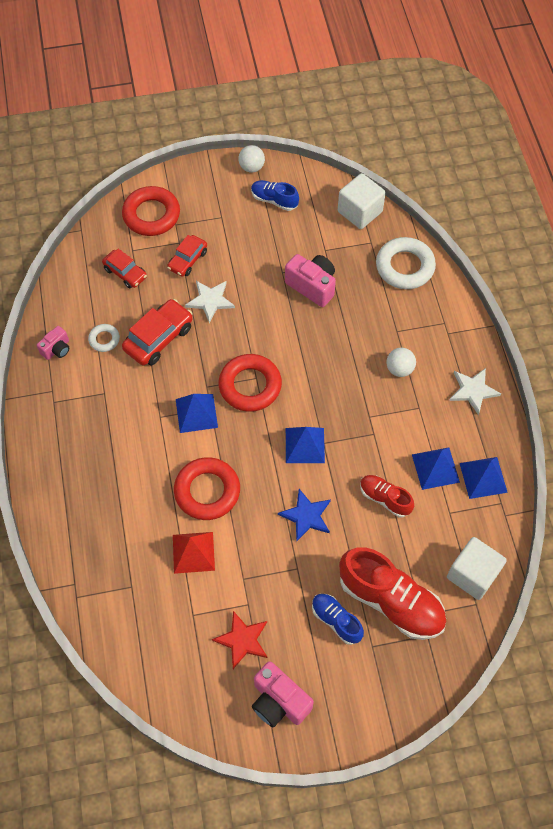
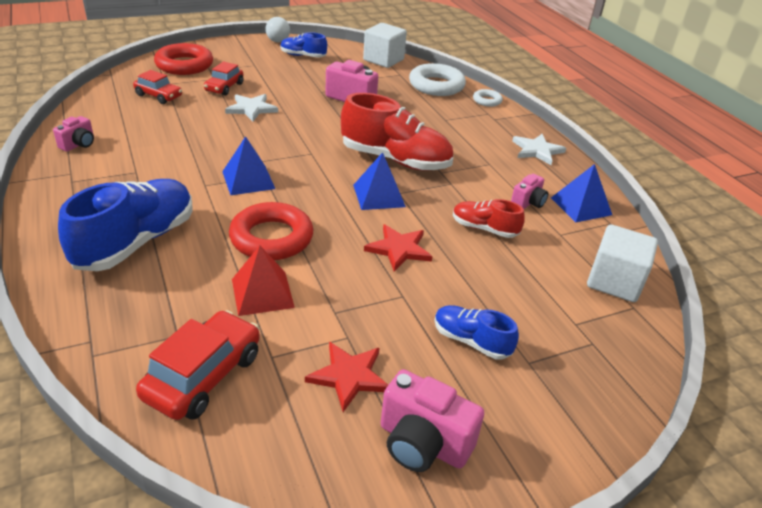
camera: 15 degrees left, 25 degrees down
(104, 339) = (136, 136): white ring -> white ring (487, 101)
(104, 484) = (136, 242): none -> blue shoe
(159, 338) = (198, 133): red car -> red car (203, 376)
(250, 386) = (306, 158): red ring -> none
(306, 516) = (399, 249): blue star -> red star
(391, 601) = (531, 315): red shoe -> red shoe (395, 160)
(399, 369) = (458, 141): white ball -> none
(435, 468) = (528, 203): blue pyramid -> pink camera

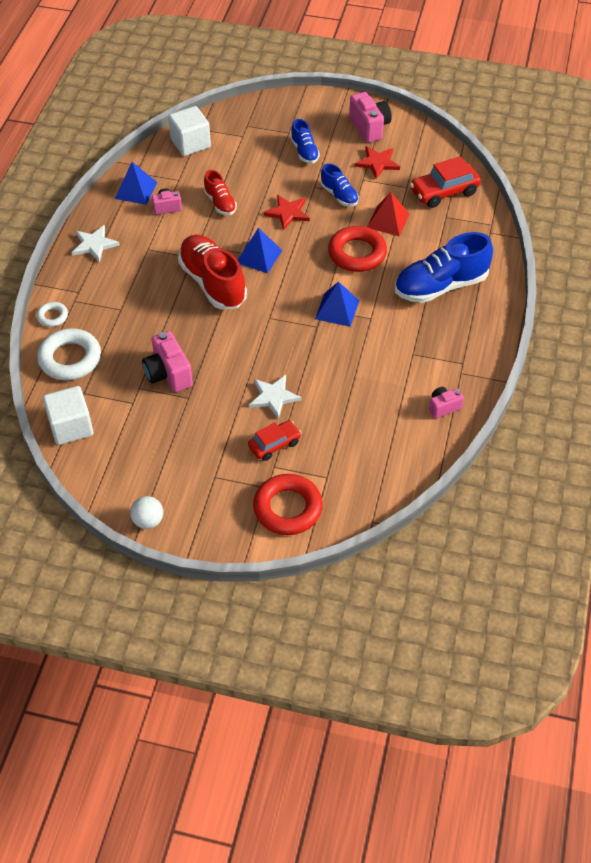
camera: 140 degrees left, 15 degrees up
(159, 96) = (345, 455): red car -> none
(303, 56) = (148, 473): blue shoe -> blue shoe (339, 195)

